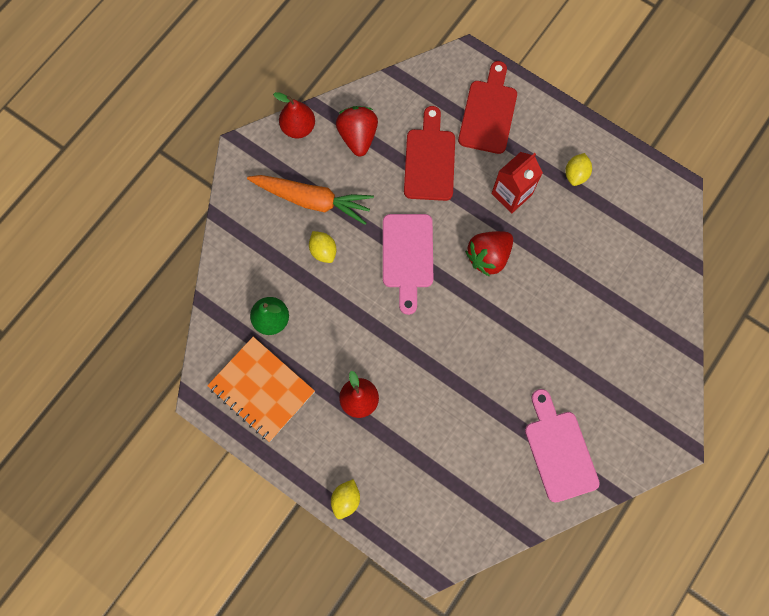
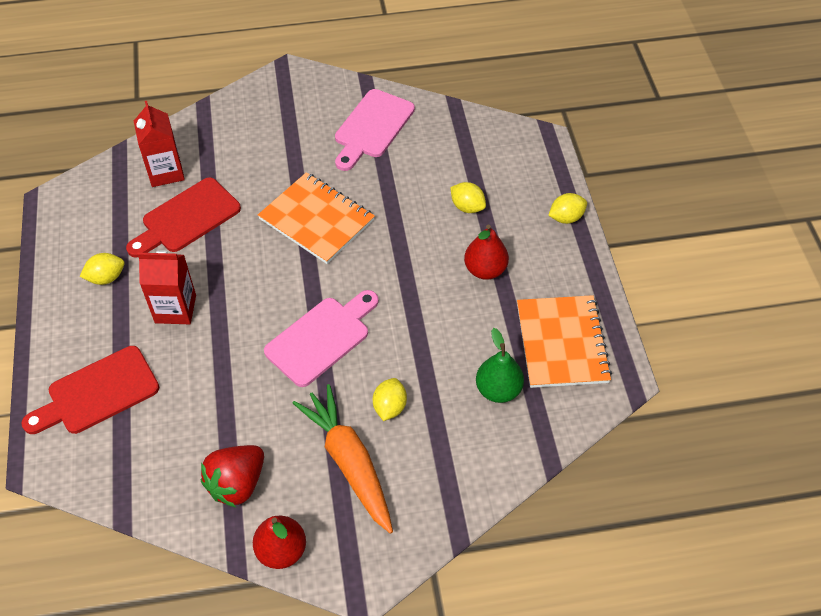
camera: 135 degrees left, 20 degrees down
(420, 442) = (467, 207): none -> yellow lemon
(429, 160) = (202, 399): red cutting board -> red cutting board (187, 218)
(488, 257) = (258, 280): red strawberry -> none
(505, 334) = (316, 220): none -> orange notebook
(642, 275) = (165, 172): none -> red carton

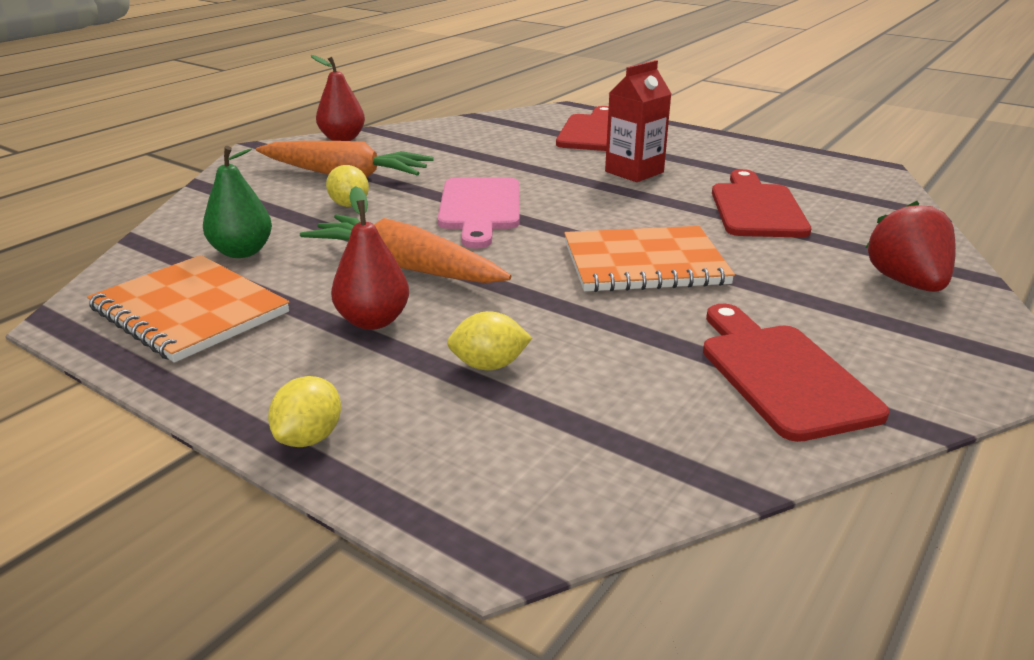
camera: 135 degrees right, 25 degrees down
(106, 278) = (722, 161): yellow lemon -> none
(165, 172) = (856, 221): red carton -> none
(237, 484) = (420, 143): red strawberry -> red strawberry (906, 282)
(372, 127) = (782, 375): pink cutting board -> red cutting board
(429, 304) = (405, 267): none -> orange carrot

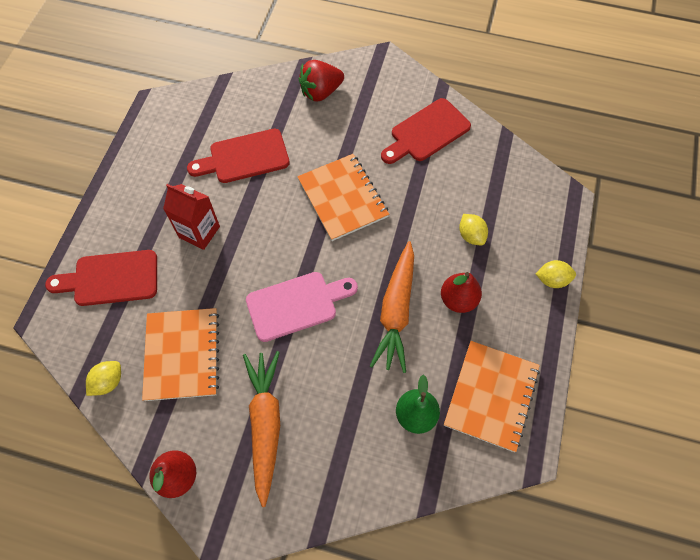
camera: 110 degrees left, 35 degrees up
(349, 205) = (320, 390): yellow lemon -> yellow lemon (108, 382)
(471, 151) = (182, 355): none -> orange notebook

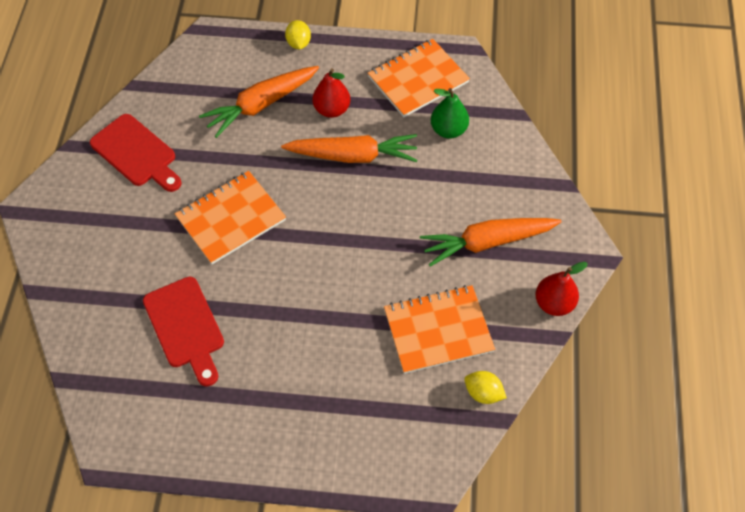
camera: 100 degrees left, 5 degrees down
(111, 278) = (367, 428): red cutting board -> none
(199, 232) = (293, 351): red carton -> none
(296, 305) = (363, 239): pink cutting board -> none
(321, 92) = (82, 264): red strawberry -> none
(471, 235) = (261, 105): yellow lemon -> orange carrot
(491, 396) = (418, 80): orange notebook -> orange notebook turned 45 degrees counterclockwise

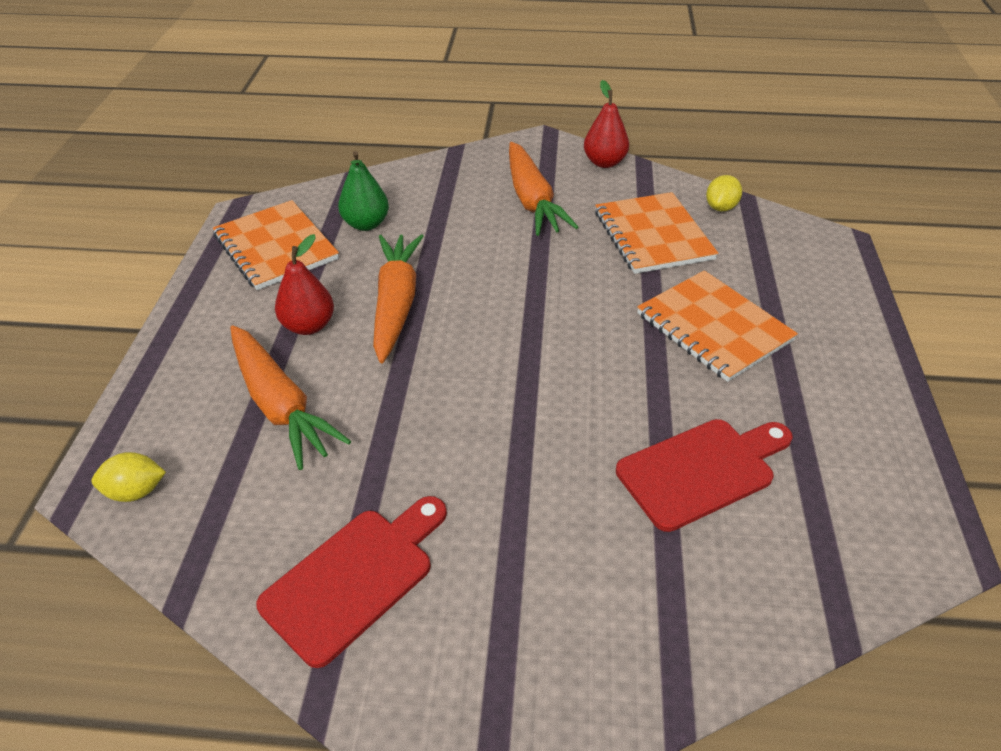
camera: 90 degrees left, 15 degrees down
(231, 219) = (502, 429): orange notebook -> orange notebook (714, 327)
(298, 43) = (162, 365): yellow lemon -> yellow lemon (136, 491)

